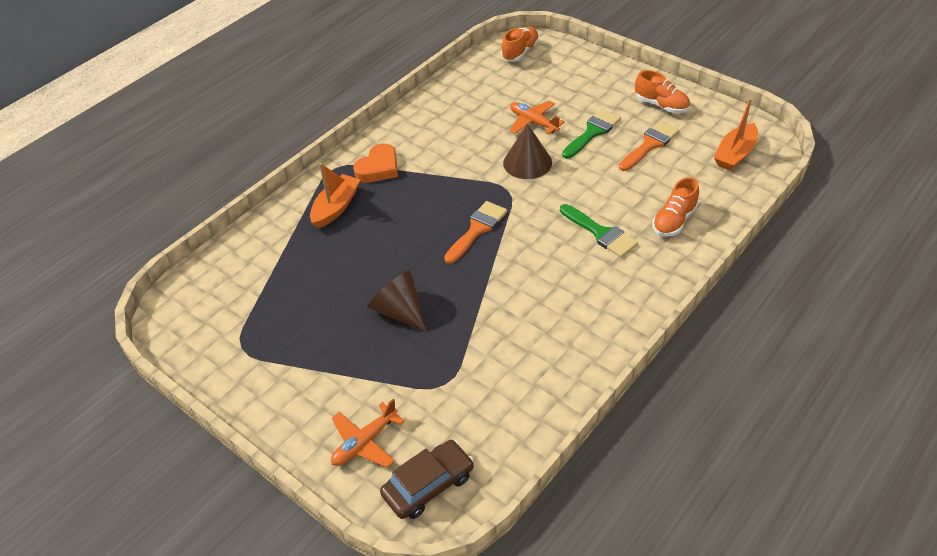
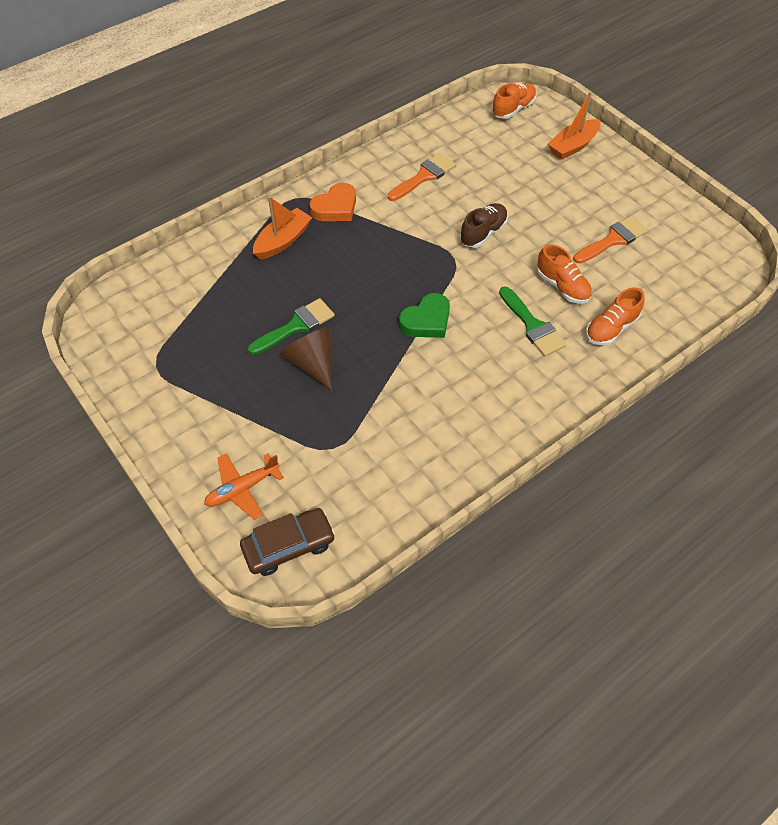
camera: 10 degrees right, 10 degrees up
(477, 229) = (412, 294): orange brush -> orange brush (424, 176)
(499, 250) = (426, 320): none -> green heart
(527, 162) = (483, 233): brown cone -> brown shoe
(533, 122) = (502, 190): orange plane -> none
(592, 132) = (559, 214): green brush -> green brush (296, 326)
(661, 105) = (639, 198): orange shoe -> orange shoe (562, 286)
(735, 154) = (697, 269): orange boat -> orange boat (573, 146)

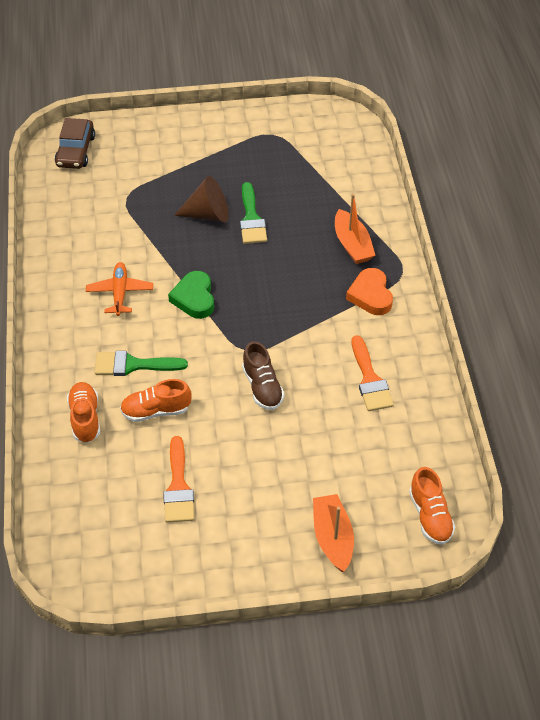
camera: 120 degrees right, 5 degrees down
(242, 489) = (135, 144): orange plane -> orange plane (120, 293)

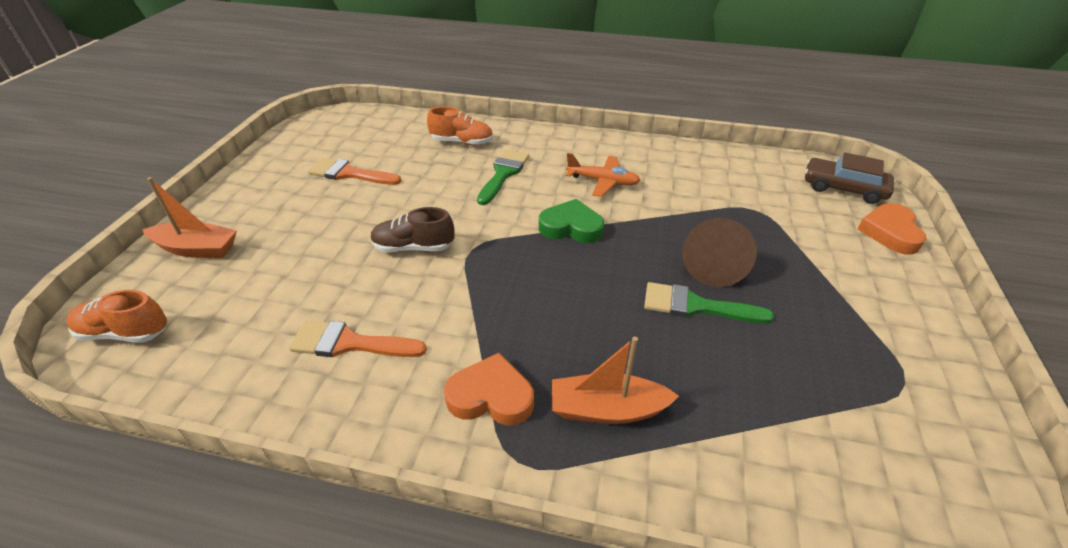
camera: 110 degrees right, 10 degrees down
(128, 130) = (890, 232): none -> orange heart
(156, 411) = (440, 177): orange shoe -> none

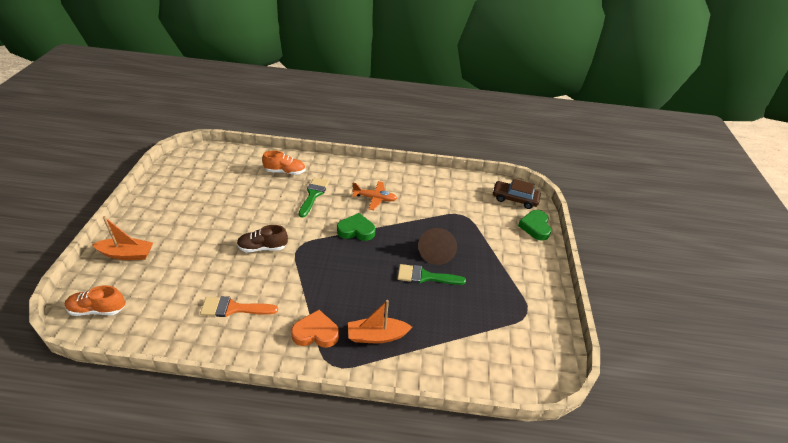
camera: 10 degrees left, 0 degrees up
(349, 174) = (214, 197): orange brush -> none
(890, 232) = (535, 227): orange heart -> green heart

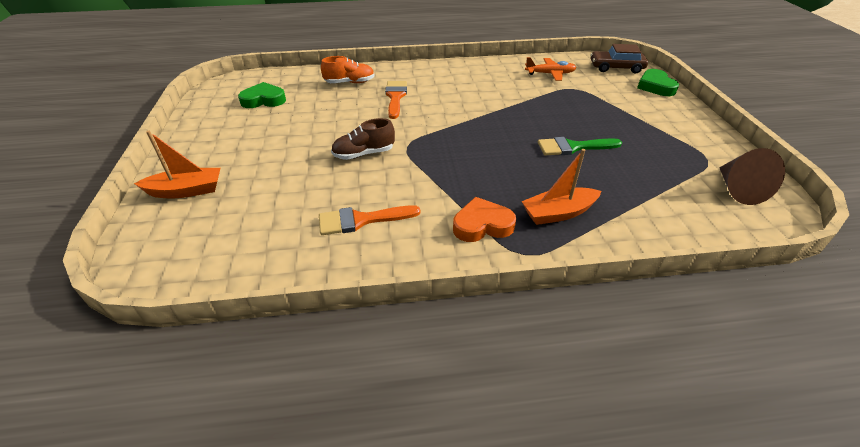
camera: 10 degrees left, 0 degrees up
(98, 309) = (171, 258): orange shoe -> none
(313, 195) = (395, 97): green brush -> orange brush
(356, 230) = (466, 120): green heart -> green heart (264, 100)
(375, 198) = (468, 90): orange plane -> orange plane (550, 74)
(436, 253) = (569, 124): brown cone -> brown cone (738, 190)

